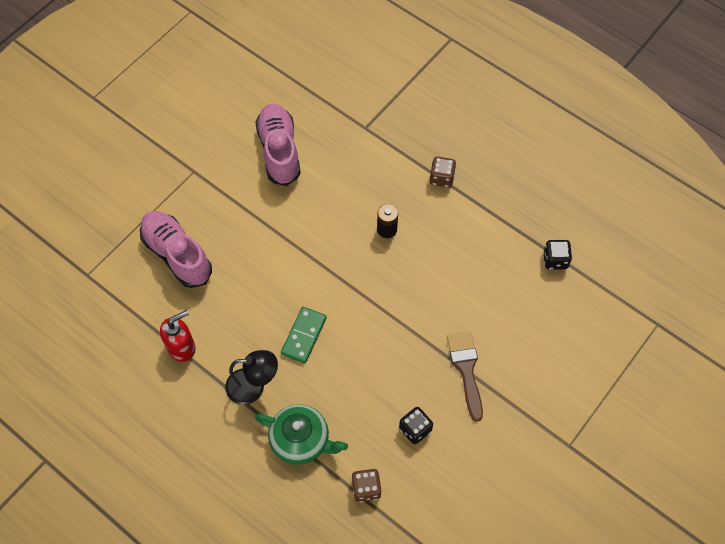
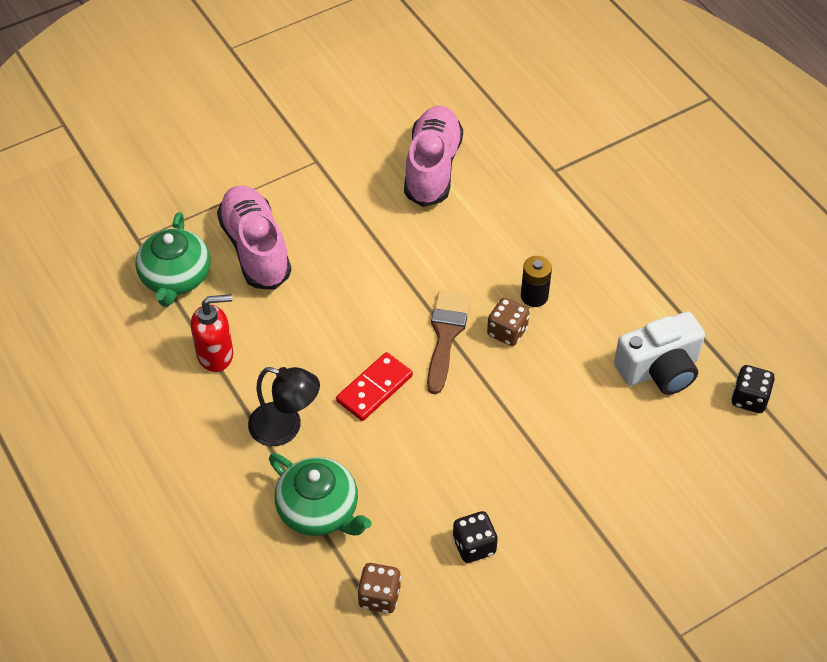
camera: 20 degrees right, 10 degrees down
(128, 296) = (175, 278): none -> green teapot
(304, 336) = (374, 389): green domino -> red domino
(441, 178) = (632, 256): brown dice -> brown dice (507, 332)
(466, 370) = (572, 495): brown brush -> brown brush (446, 335)
(489, 257) = (659, 369): none -> white camera

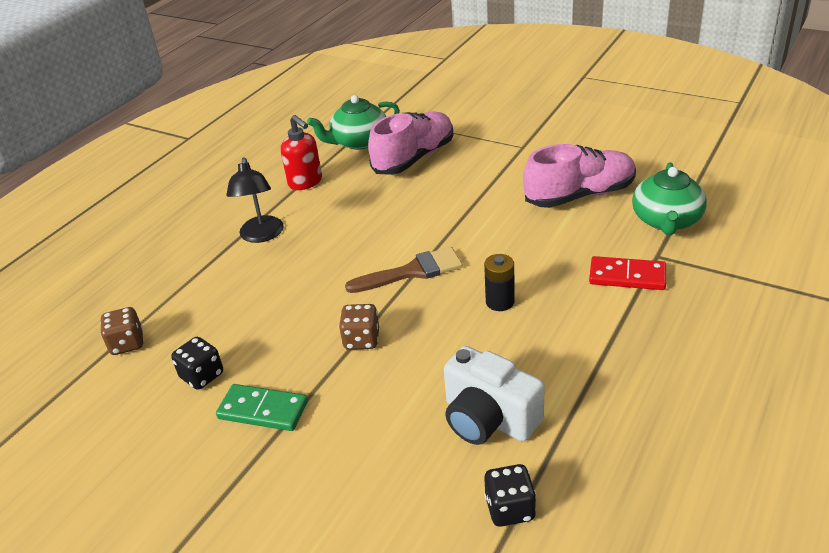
camera: 65 degrees right, 15 degrees down
(319, 510) = (195, 281): green teapot -> green teapot (666, 221)
(374, 389) = (328, 259): red domino -> red domino (627, 276)
(507, 332) = (445, 302): brown dice -> brown dice (361, 340)
(551, 513) = (263, 410): none -> green domino

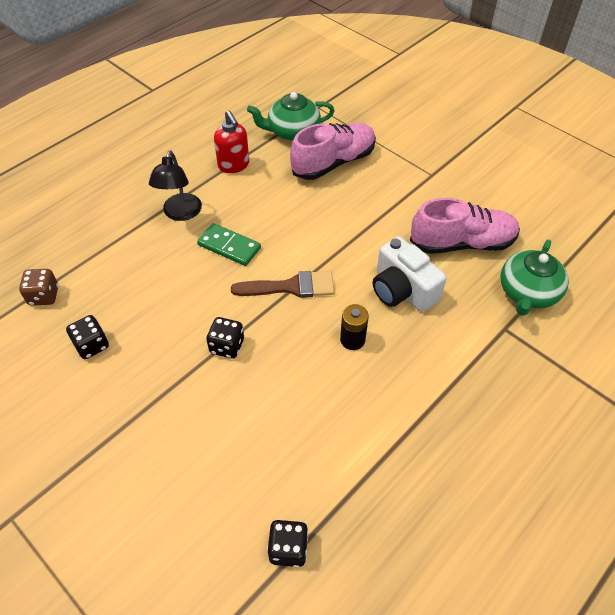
camera: 10 degrees right, 15 degrees up
(263, 410) = (128, 394): green domino -> green domino (229, 246)
(361, 340) = (227, 346): brown dice -> black dice
(488, 418) = (302, 456): white camera -> white camera (402, 290)
(627, 276) = (470, 344): red domino -> none

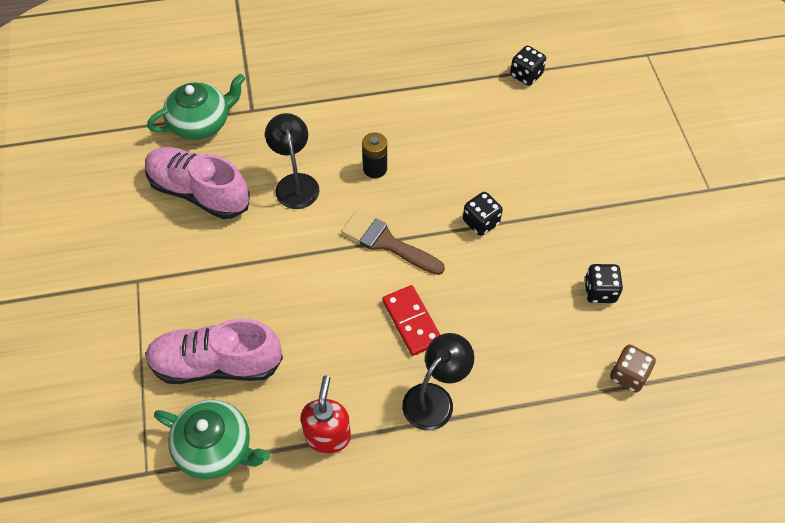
camera: 145 degrees left, 5 degrees up
(229, 246) = (412, 321): green domino -> red domino
(402, 290) = (295, 183): white camera -> black lamp

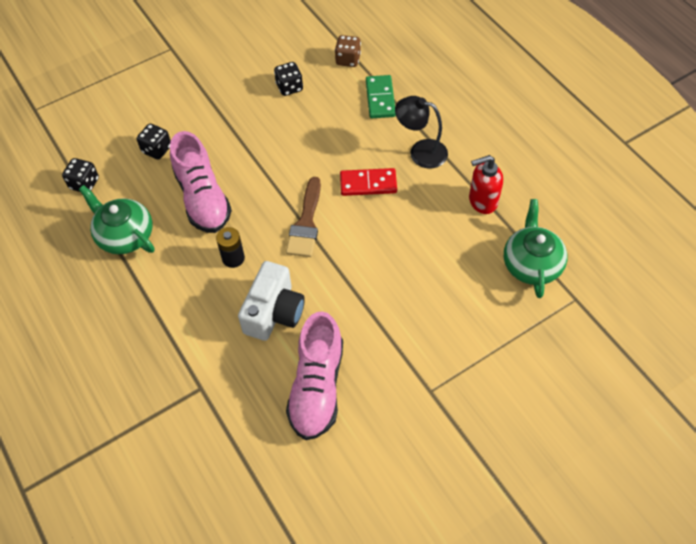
camera: 110 degrees left, 0 degrees up
(201, 123) = (233, 427): green teapot -> green teapot (125, 235)
(216, 364) = (470, 293): pink shoe -> pink shoe (203, 198)
(295, 183) = (274, 312): black lamp -> white camera
(412, 321) = (368, 184): red domino -> red domino turned 45 degrees clockwise
(481, 222) = (258, 169): black dice -> black dice (157, 149)
(543, 387) = (380, 98): none -> green domino

